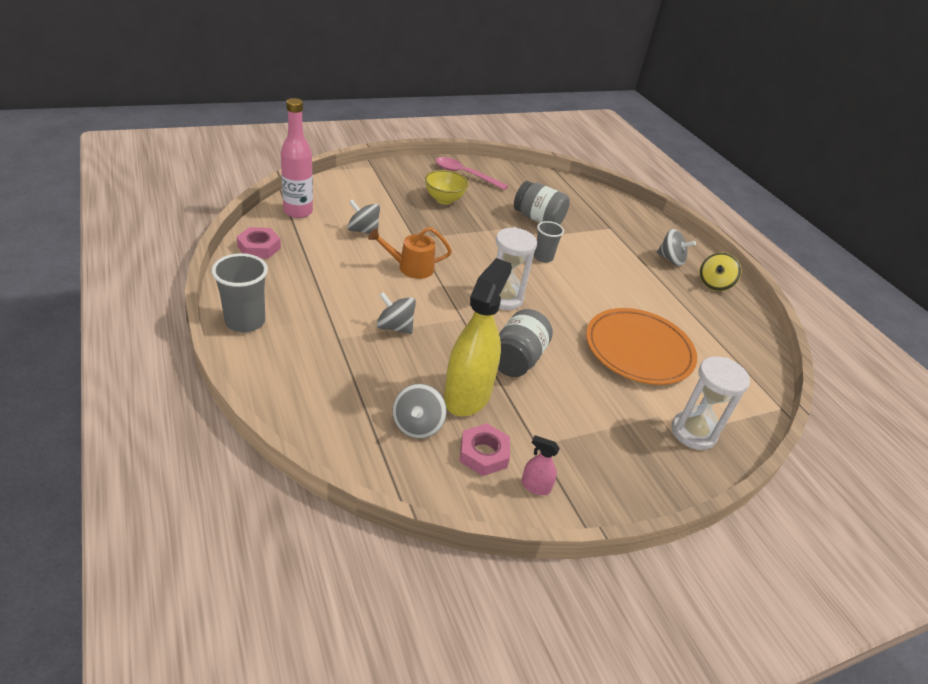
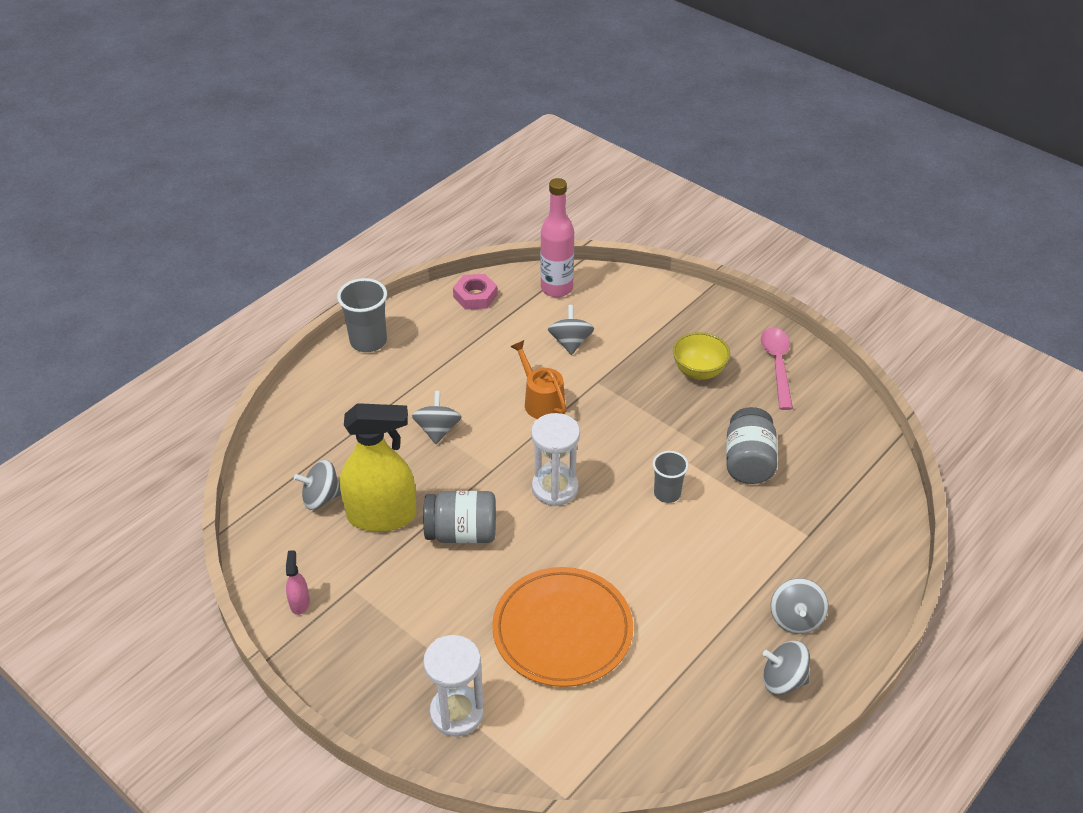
camera: 70 degrees right, 5 degrees up
(483, 454) = (316, 554): pink nut -> none
(714, 284) = (783, 680): yellow spinning top -> grey spinning top

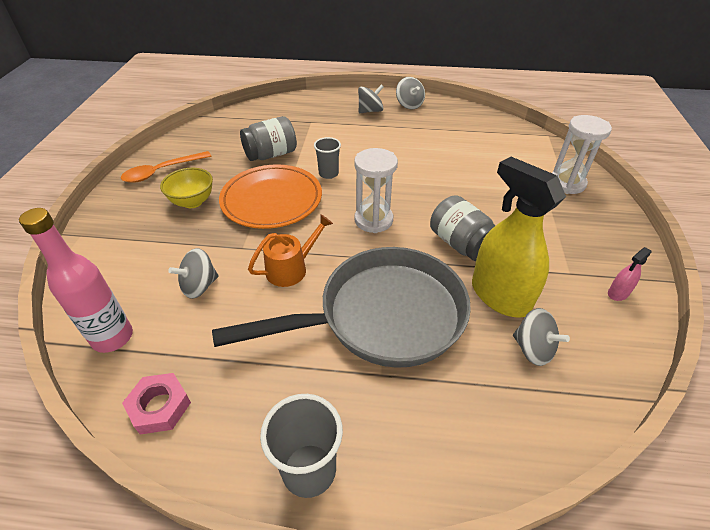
camera: 125 degrees left, 0 degrees up
(437, 430) = (382, 316): grey spinning top -> grey pan
(541, 401) = (291, 268): orange watering can -> orange watering can turned 150 degrees counterclockwise
(562, 630) = (471, 171): orange plate -> orange plate (272, 200)
(777, 365) = (162, 171): pink spoon -> orange spoon

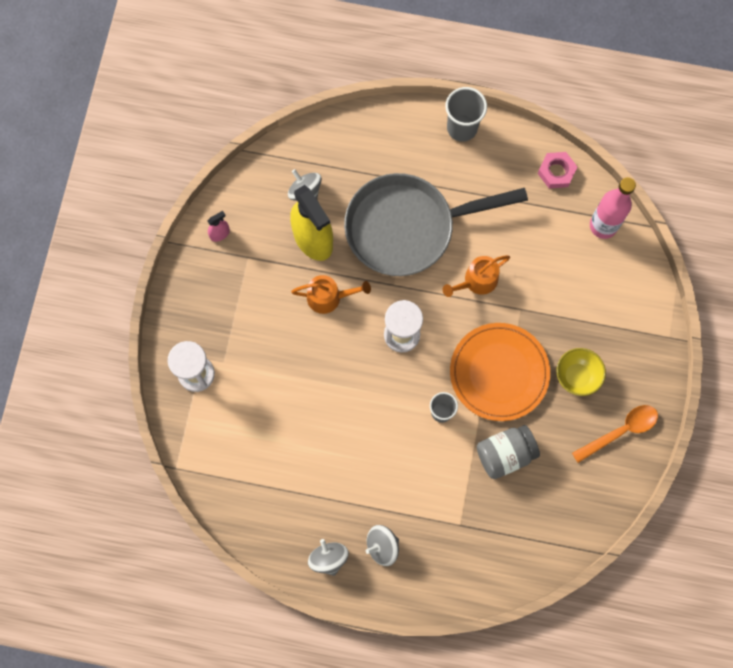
camera: 175 degrees left, 30 degrees up
(199, 286) = (550, 268): grey spinning top -> none
(460, 244) = (328, 297): grey jar -> orange watering can

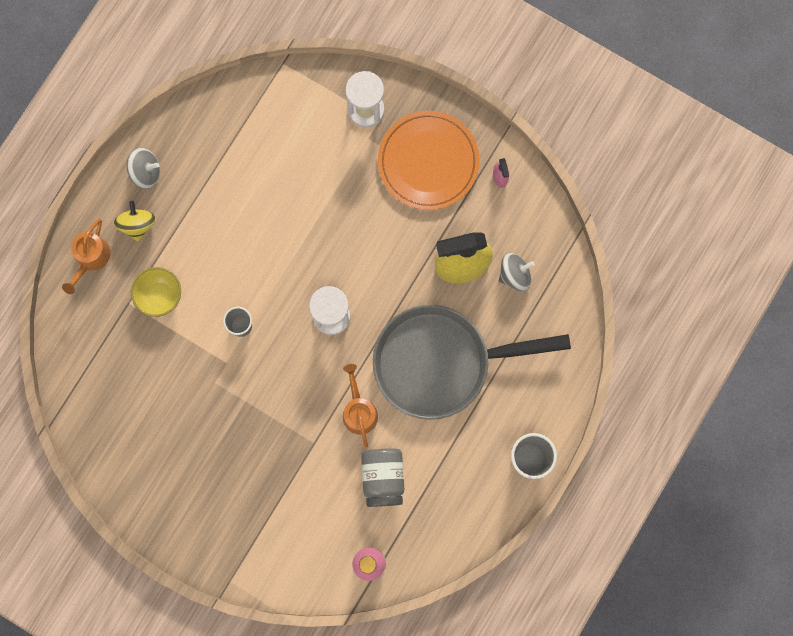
camera: 110 degrees right, 5 degrees up
(328, 297) = (396, 259): orange watering can -> orange watering can (91, 258)
(382, 546) = (137, 224): grey spinning top -> yellow spinning top
(407, 228) = (440, 362): grey pan -> grey pan turned 105 degrees counterclockwise
(499, 373) = (258, 396): orange plate -> orange plate (428, 162)
(505, 454) = (177, 371): grey jar -> grey jar (383, 478)
(556, 172) = (445, 538): pink nut -> none
(577, 376) = (225, 471): yellow bowl -> yellow bowl (160, 296)
(620, 431) = (156, 492): orange spoon -> none

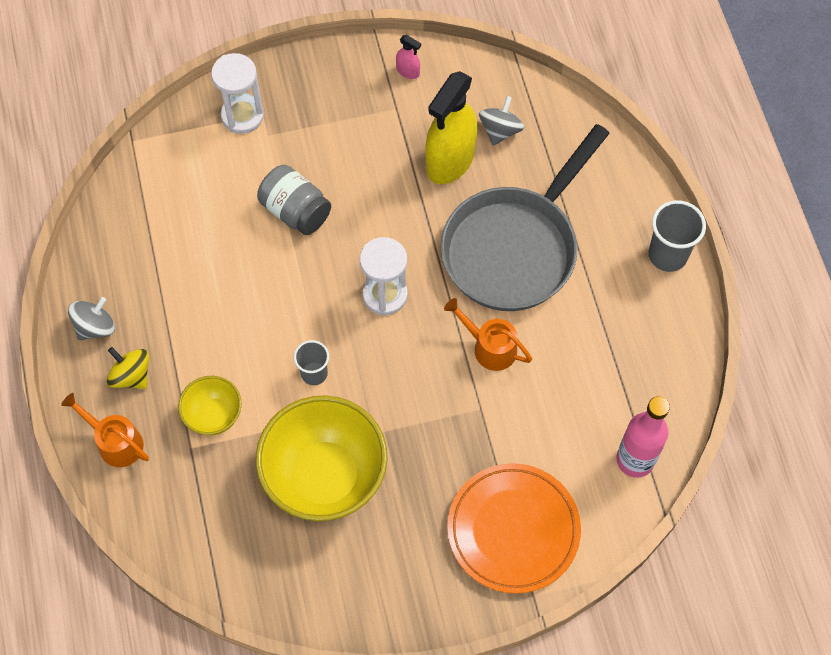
camera: 45 degrees left, 15 degrees down
(91, 258) = (115, 442): orange watering can -> orange watering can turned 150 degrees clockwise
(185, 396) = (325, 477): none -> yellow bowl
(383, 478) = (569, 381): grey jar -> grey jar (295, 211)
(428, 162) = (337, 110): orange plate -> orange plate (513, 530)

